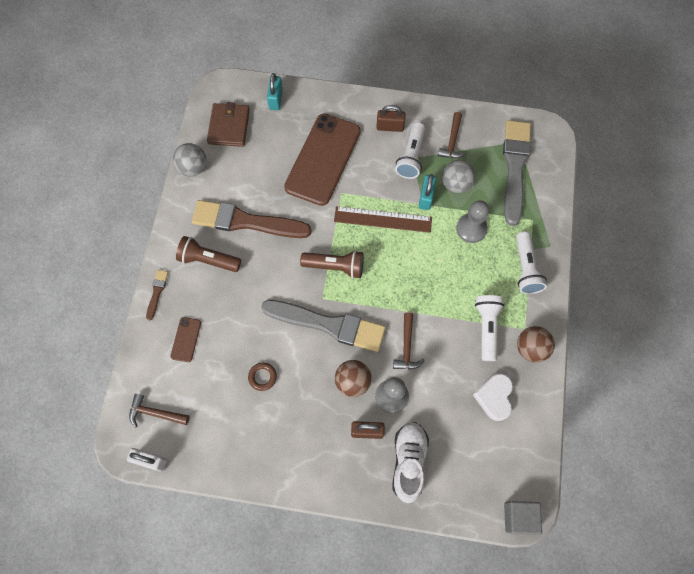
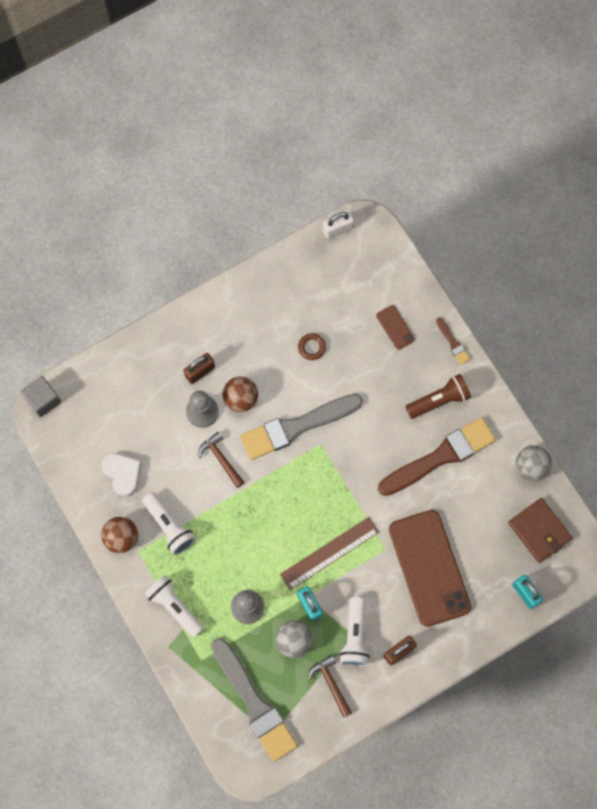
camera: 140 degrees right, 5 degrees up
(155, 413) = (365, 261): brown hammer -> none
(335, 266) = (333, 478): brown flashlight -> none
(408, 462) = (152, 375): white shoe -> none
(411, 156) = (355, 636): white flashlight -> white flashlight turned 150 degrees counterclockwise

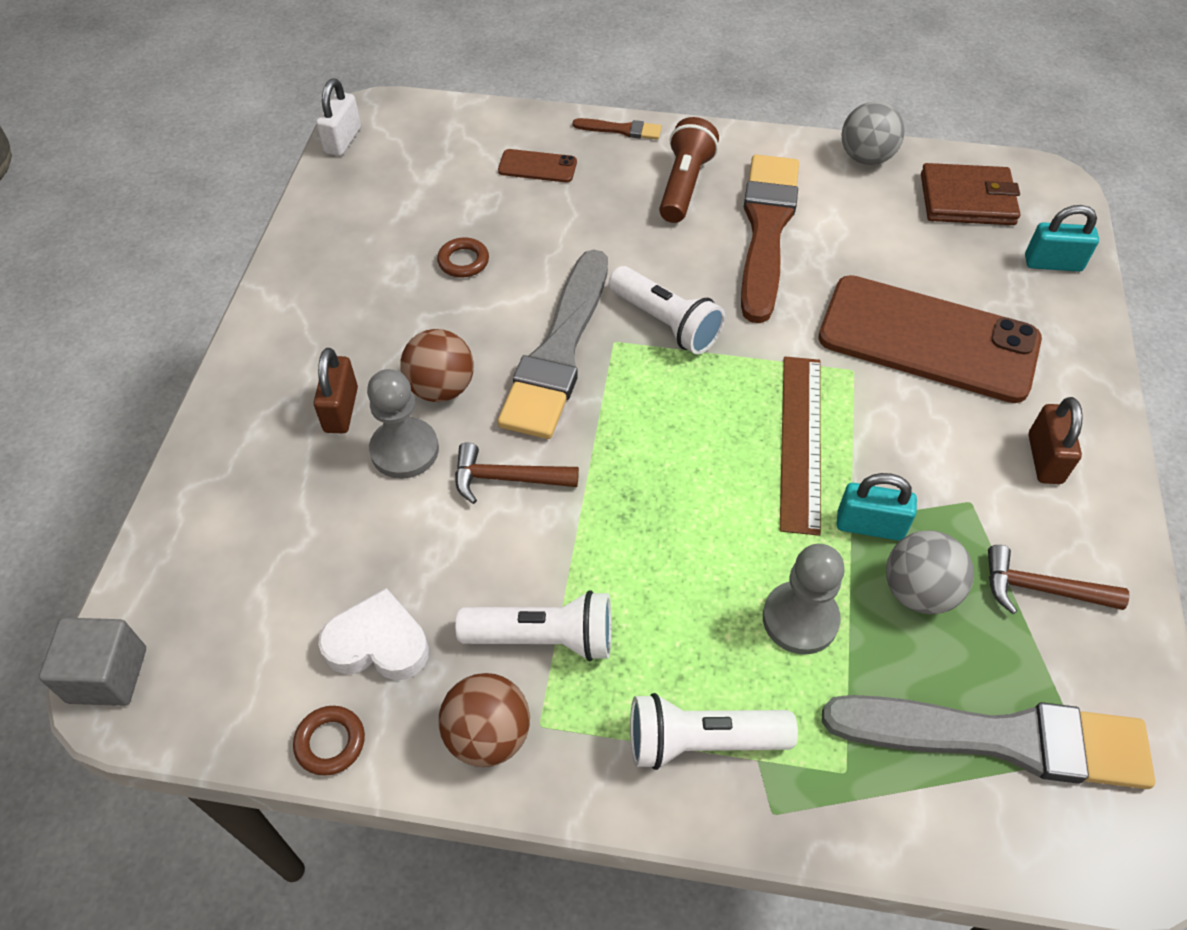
camera: 50 degrees left, 20 degrees down
(80, 491) = (330, 742): none -> brown ring
(355, 636) = (974, 499): white flashlight -> white flashlight (665, 323)

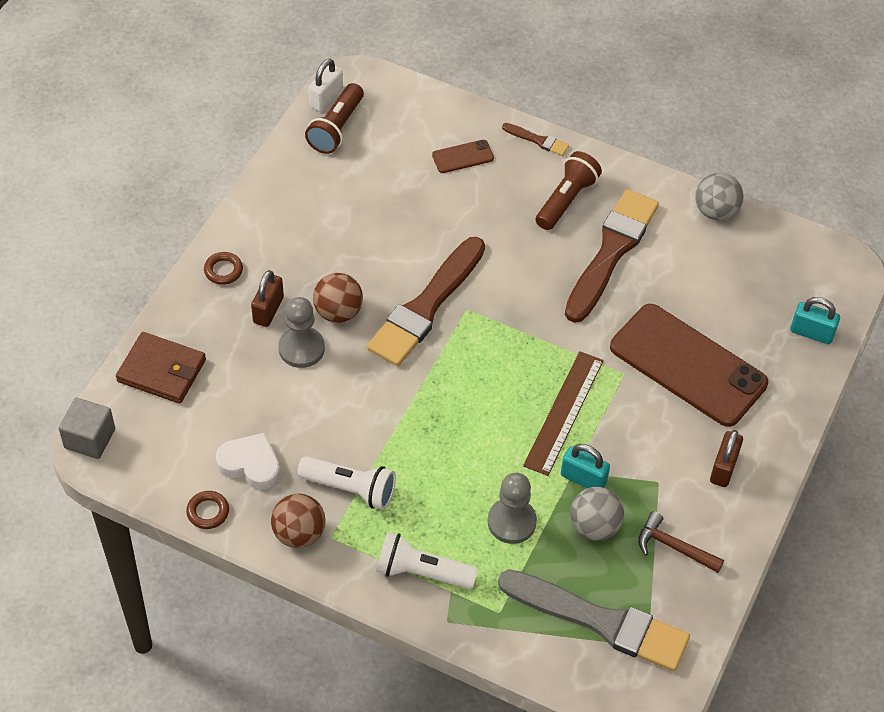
camera: 15 degrees right, 0 degrees up
(367, 169) = (336, 128): none -> brown flashlight
(463, 261) = (383, 221): brown ring -> brown ring (223, 270)
(507, 478) = (361, 385): brown hammer -> none
(537, 166) = (463, 157): brown phone -> brown phone turned 45 degrees counterclockwise
(559, 351) = (426, 306): grey brush -> brown brush
(665, 323) = (508, 305): white flashlight -> none
(967, 199) = (775, 265): brown wallet -> brown wallet (161, 370)

